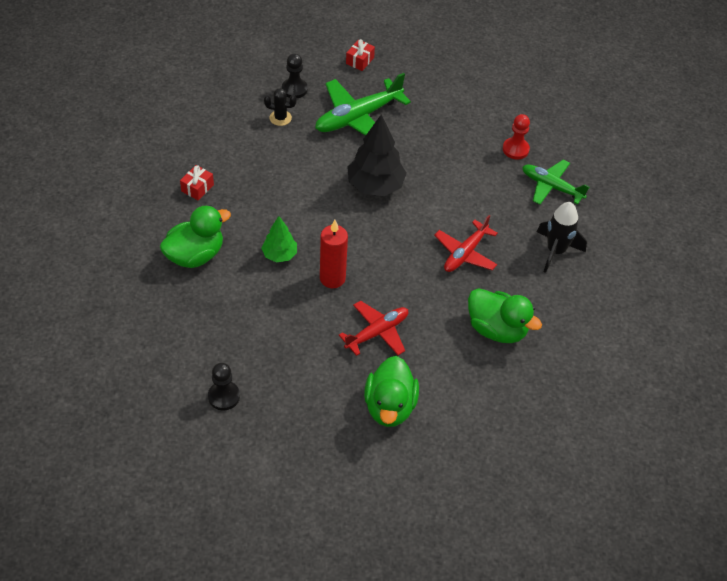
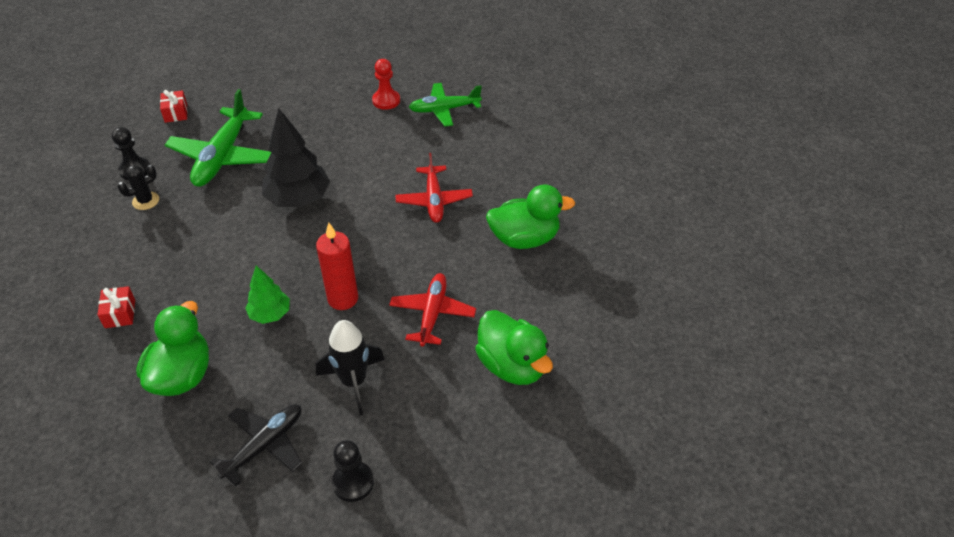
camera: 40 degrees left, 5 degrees down
(199, 334) = (264, 445): none -> black plane
(555, 251) = (501, 152): black rocket -> black rocket (354, 382)

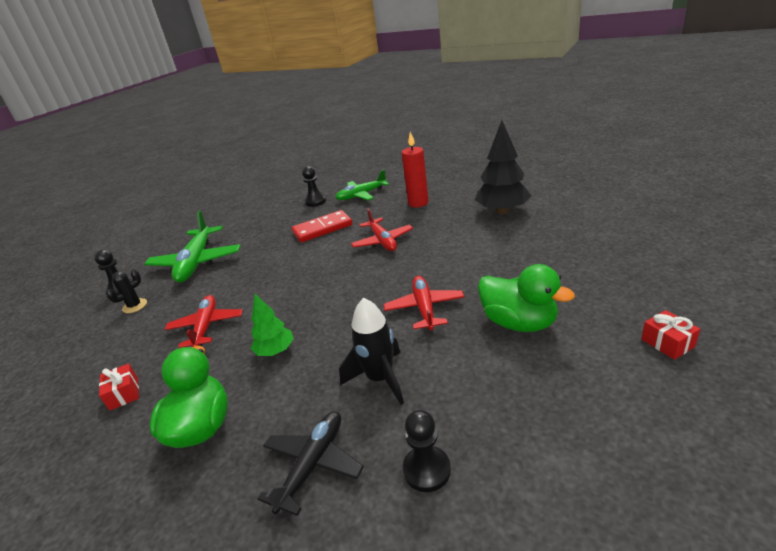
camera: 10 degrees left, 15 degrees down
(176, 113) = (150, 248): red gift -> red gift (667, 343)
(212, 257) = (206, 326): none -> red plane
(298, 199) = (270, 269): black tree -> black tree (502, 211)
(343, 299) = (338, 321): red candle -> red candle (418, 203)
(376, 154) = (322, 229): none -> red domino
(386, 100) = (315, 201): red pawn -> black pawn
(524, 239) = (469, 242): green duck -> none

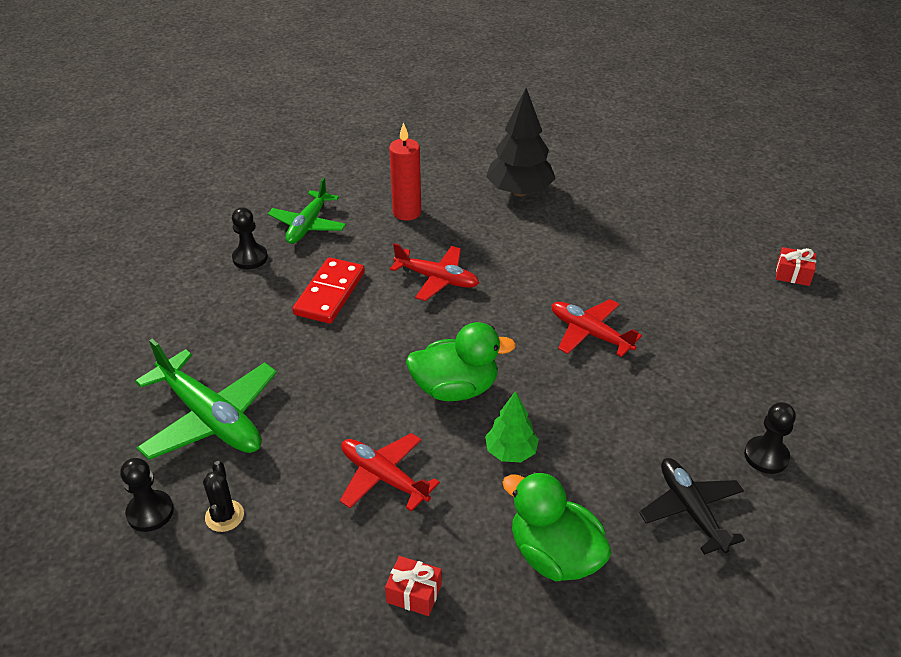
camera: 50 degrees left, 10 degrees up
(380, 379) = (644, 416): black rocket -> none
(519, 322) = (683, 307): green duck -> green duck (455, 388)

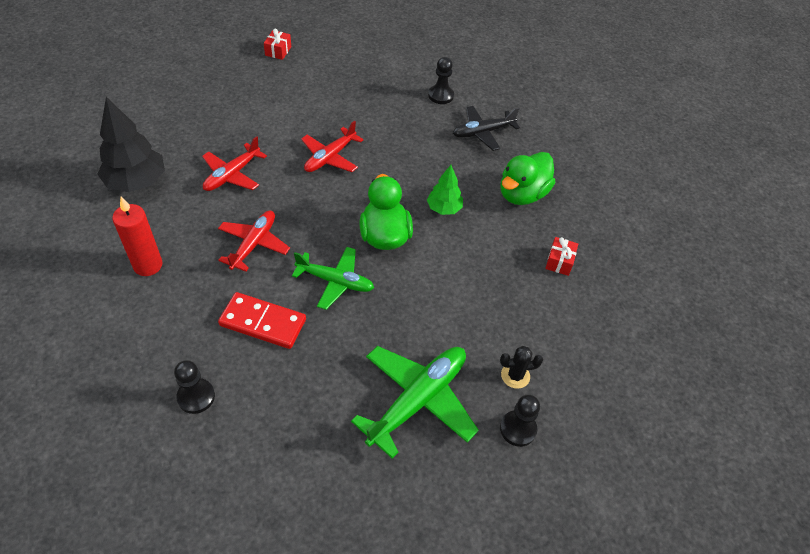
camera: 95 degrees left, 10 degrees up
(308, 225) = (149, 348): green plane -> green plane (335, 281)
(383, 477) = (471, 278): red plane -> red plane (232, 175)

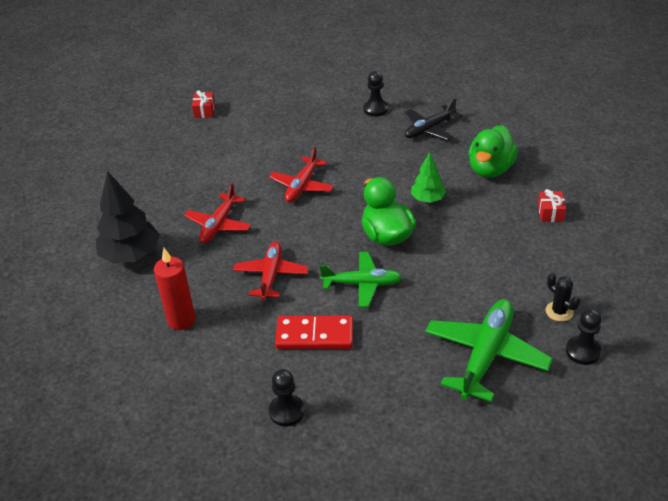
camera: 10 degrees left, 10 degrees down
(515, 375) = (559, 311): black cactus -> black cactus turned 75 degrees clockwise

